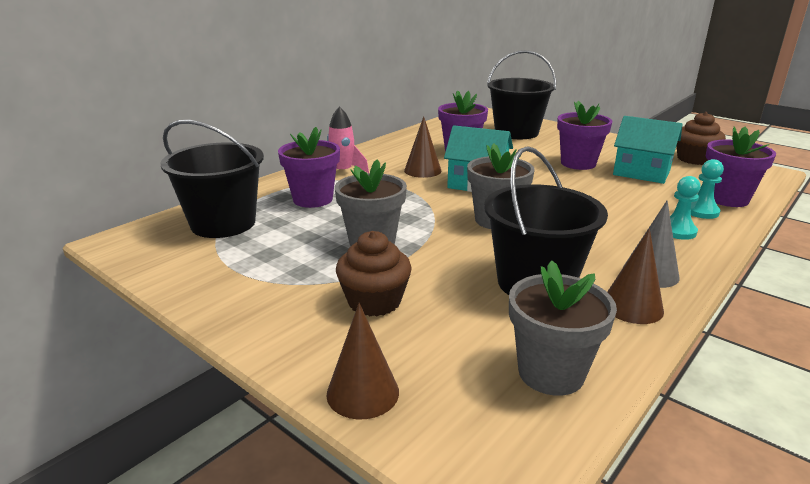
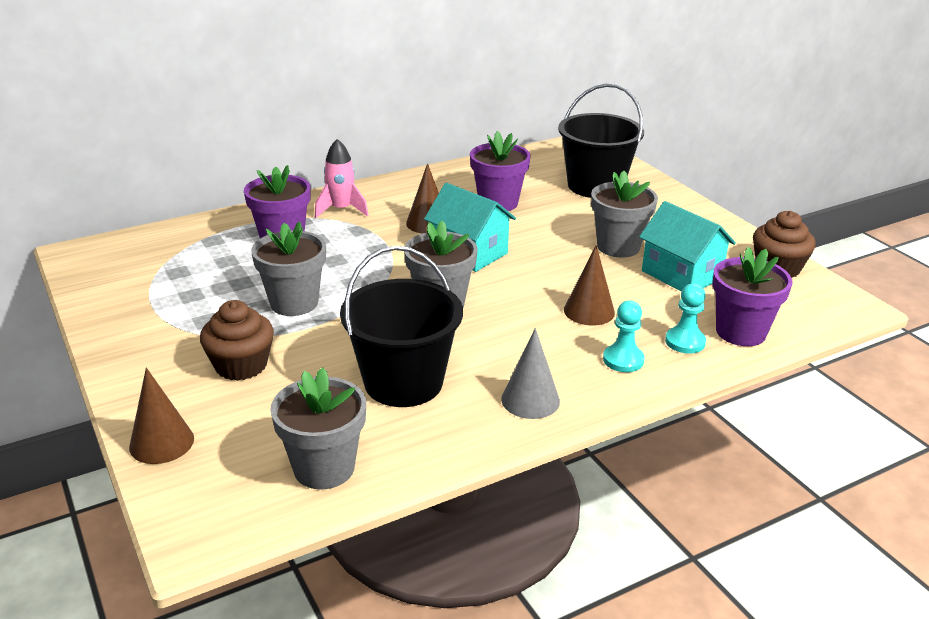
camera: 20 degrees right, 5 degrees up
(223, 223) = (178, 252): black bucket -> none
(578, 163) = (618, 247): purple flower pot -> grey flower pot
(632, 306) = (468, 429): brown cone -> brown cone (589, 311)

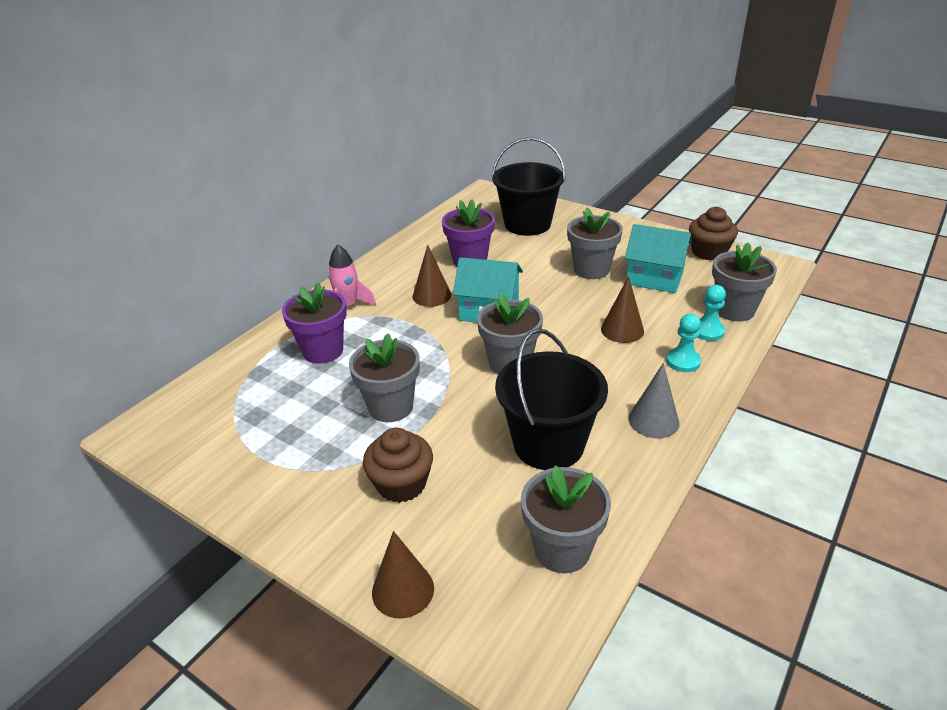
camera: 25 degrees left, 5 degrees up
(741, 332) = (734, 310): purple flower pot -> grey flower pot

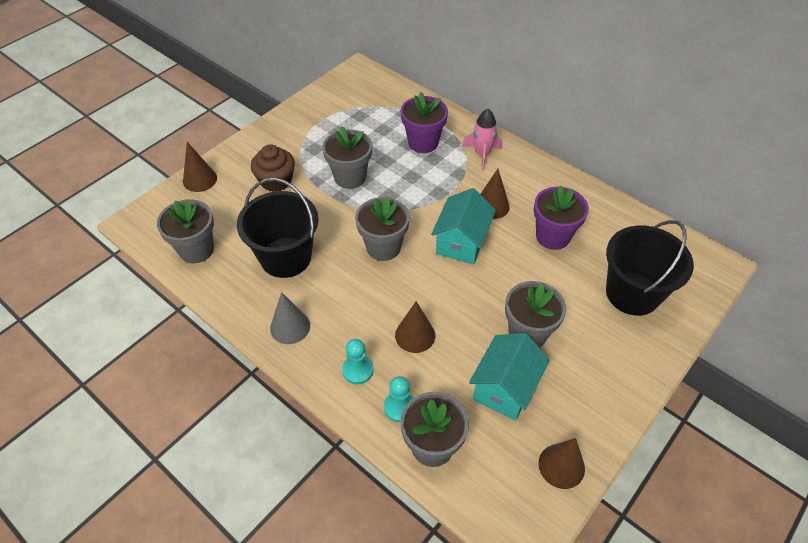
camera: 95 degrees right, 15 degrees up
(709, 252) = (561, 466): brown cupcake -> brown cone

